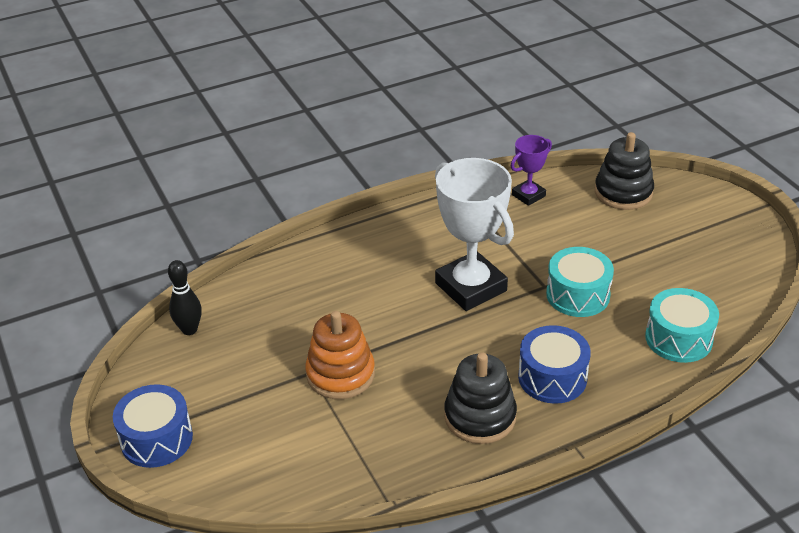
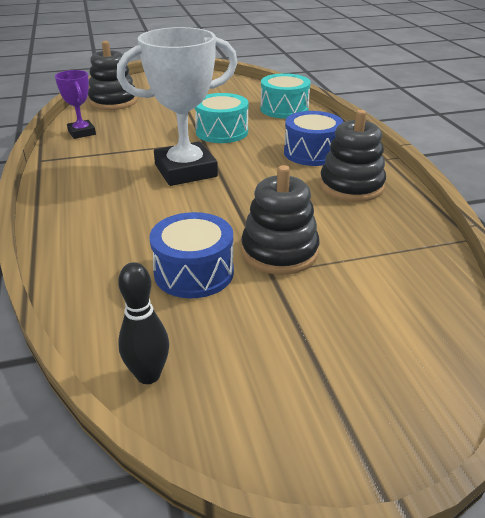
camera: 80 degrees left, 5 degrees down
(156, 439) = (367, 422): blue drum -> blue drum (194, 272)
(340, 374) = (279, 252): orange stacking toy -> black stacking toy

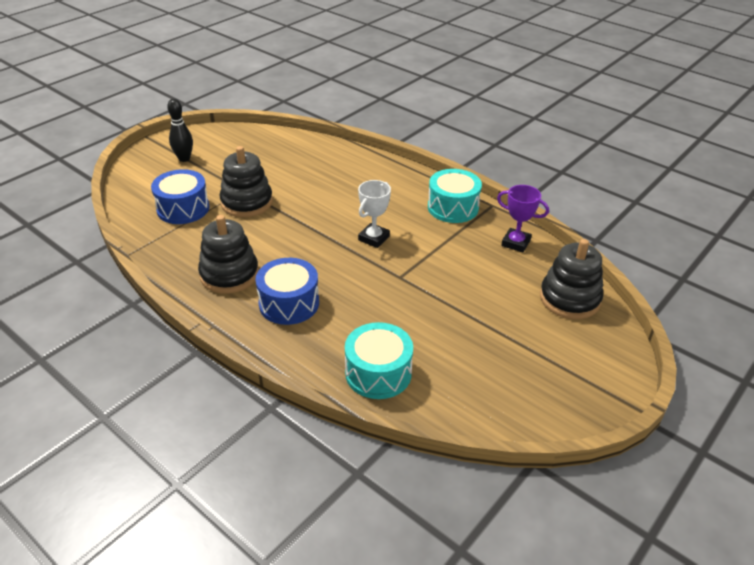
camera: 145 degrees right, 5 degrees up
(148, 375) = (261, 136): black bowling pin -> black bowling pin (184, 159)
(185, 171) = (374, 238): white trophy -> white trophy, size x0.51
(194, 272) = (285, 175): blue drum -> blue drum (183, 208)
(222, 132) = (400, 298): turquoise drum -> turquoise drum (453, 207)

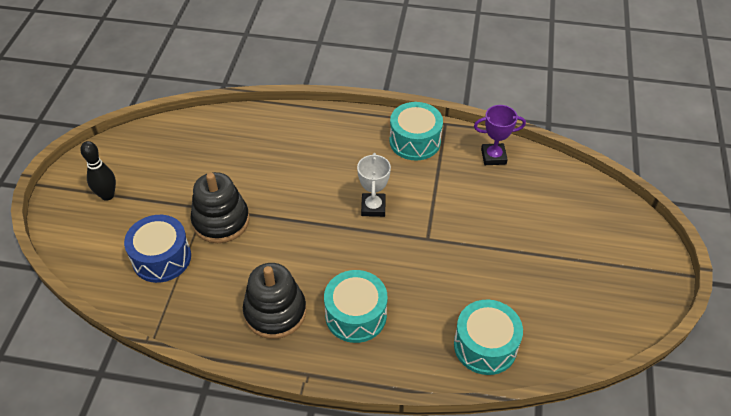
camera: 30 degrees left, 10 degrees up
(289, 303) = (356, 315): blue drum -> turquoise drum
(569, 299) = (573, 195): black stacking toy -> none

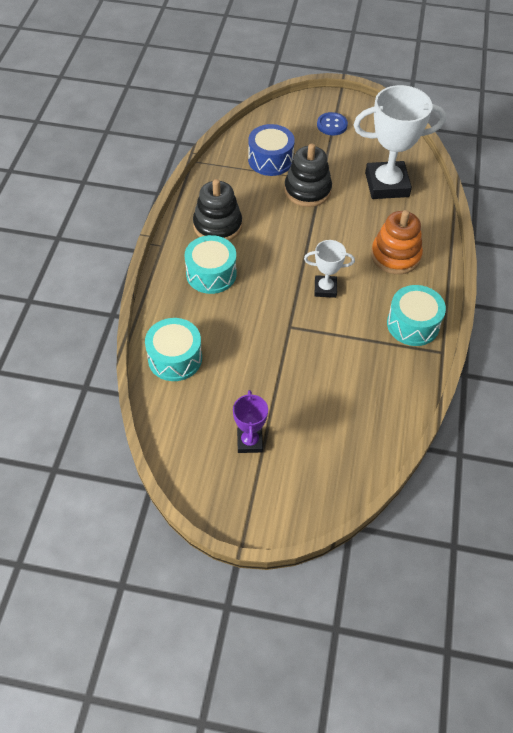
camera: 90 degrees right, 5 degrees up
(107, 195) = (332, 125): black bowling pin -> blue button
(219, 150) = (387, 185): none -> white trophy
(325, 149) = (395, 255): none -> orange stacking toy
(493, 157) = (397, 390): purple trophy -> purple trophy (249, 442)

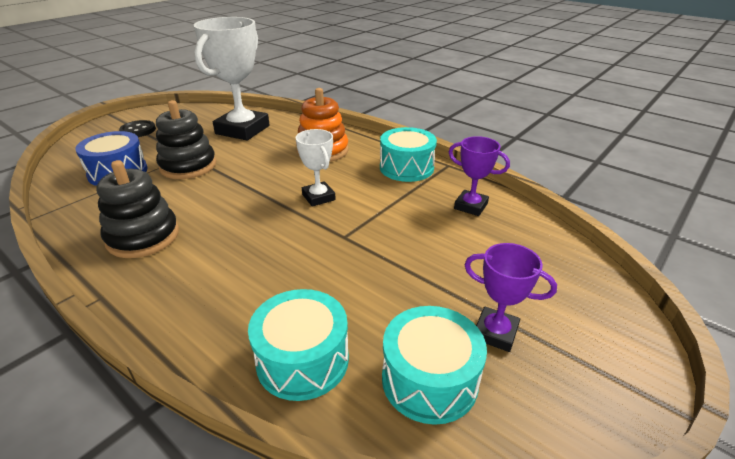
camera: 60 degrees left, 20 degrees down
(211, 274) = (204, 268): turquoise drum -> turquoise drum (429, 380)
(325, 288) = (318, 197): white trophy -> white trophy turned 60 degrees counterclockwise
(332, 125) = (138, 130): blue button -> black button
(384, 388) = (470, 206): none -> purple trophy

